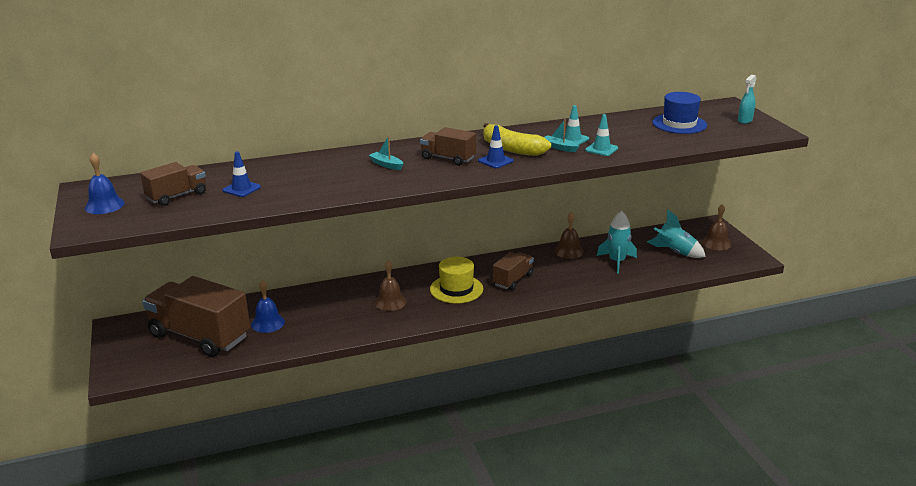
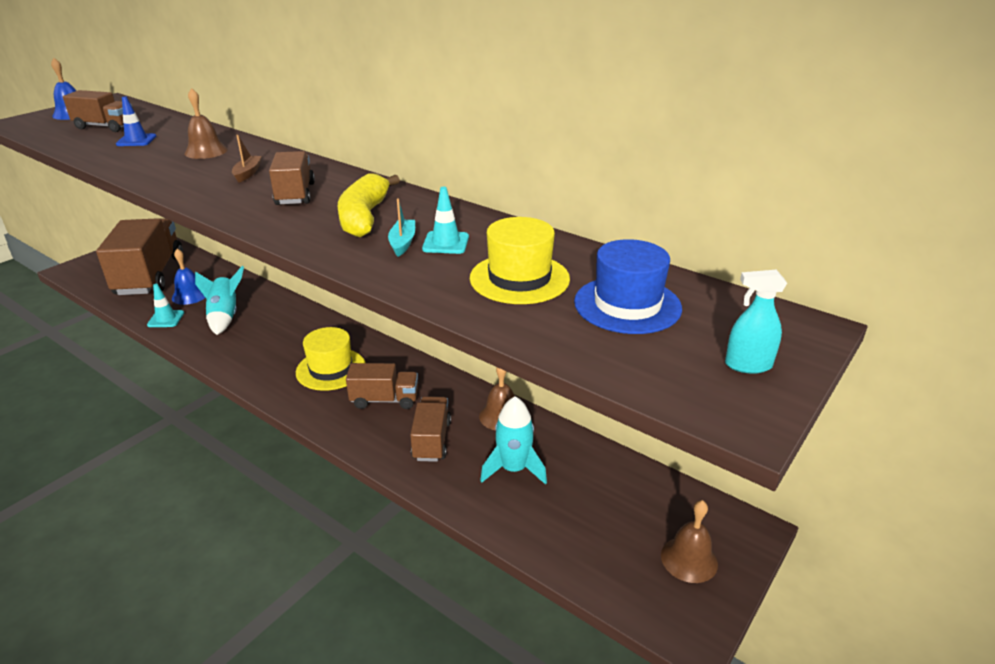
camera: 55 degrees right, 5 degrees up
(386, 165) = (247, 173): turquoise boat -> brown boat
(390, 302) = (272, 340): brown bell -> brown bell (206, 151)
(495, 161) = (311, 219): blue traffic cone -> none
(569, 276) = (431, 440): none -> brown truck
(601, 149) = (429, 271): turquoise traffic cone -> turquoise traffic cone (166, 319)
(631, 135) = (519, 278): none -> yellow hat
(674, 252) = (603, 519): turquoise rocket -> turquoise rocket (225, 317)

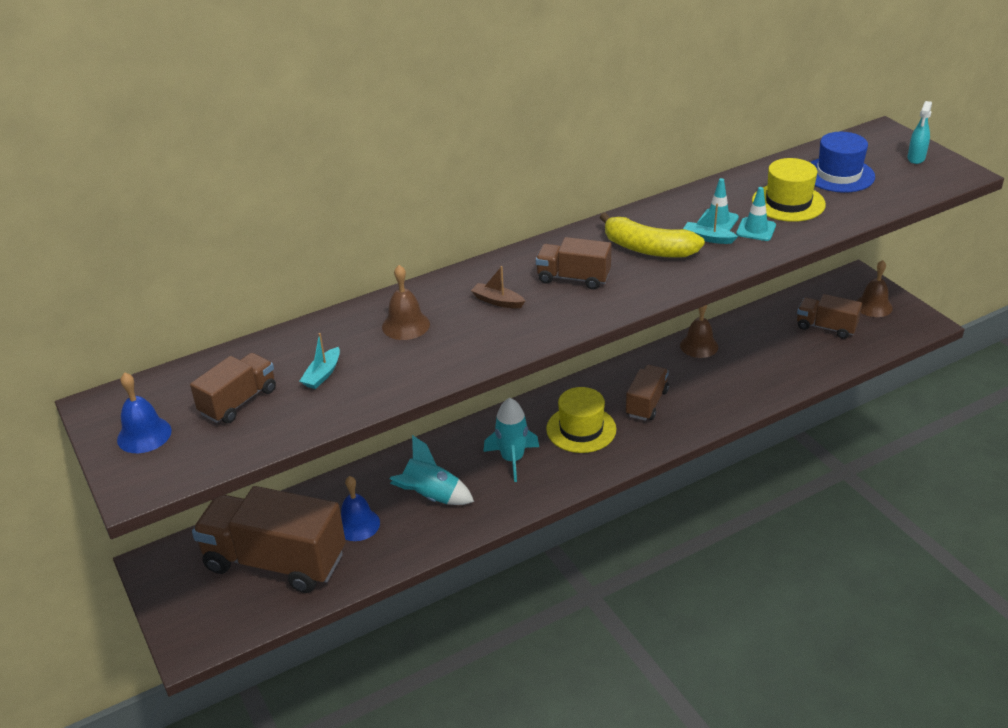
camera: 65 degrees left, 5 degrees up
(136, 140) = (322, 374): blue traffic cone -> turquoise boat
(166, 319) = (404, 546): turquoise traffic cone -> turquoise traffic cone (756, 229)
(431, 440) = (714, 387): brown truck -> brown truck (826, 327)
(513, 469) = (764, 354): turquoise rocket -> turquoise rocket (512, 459)

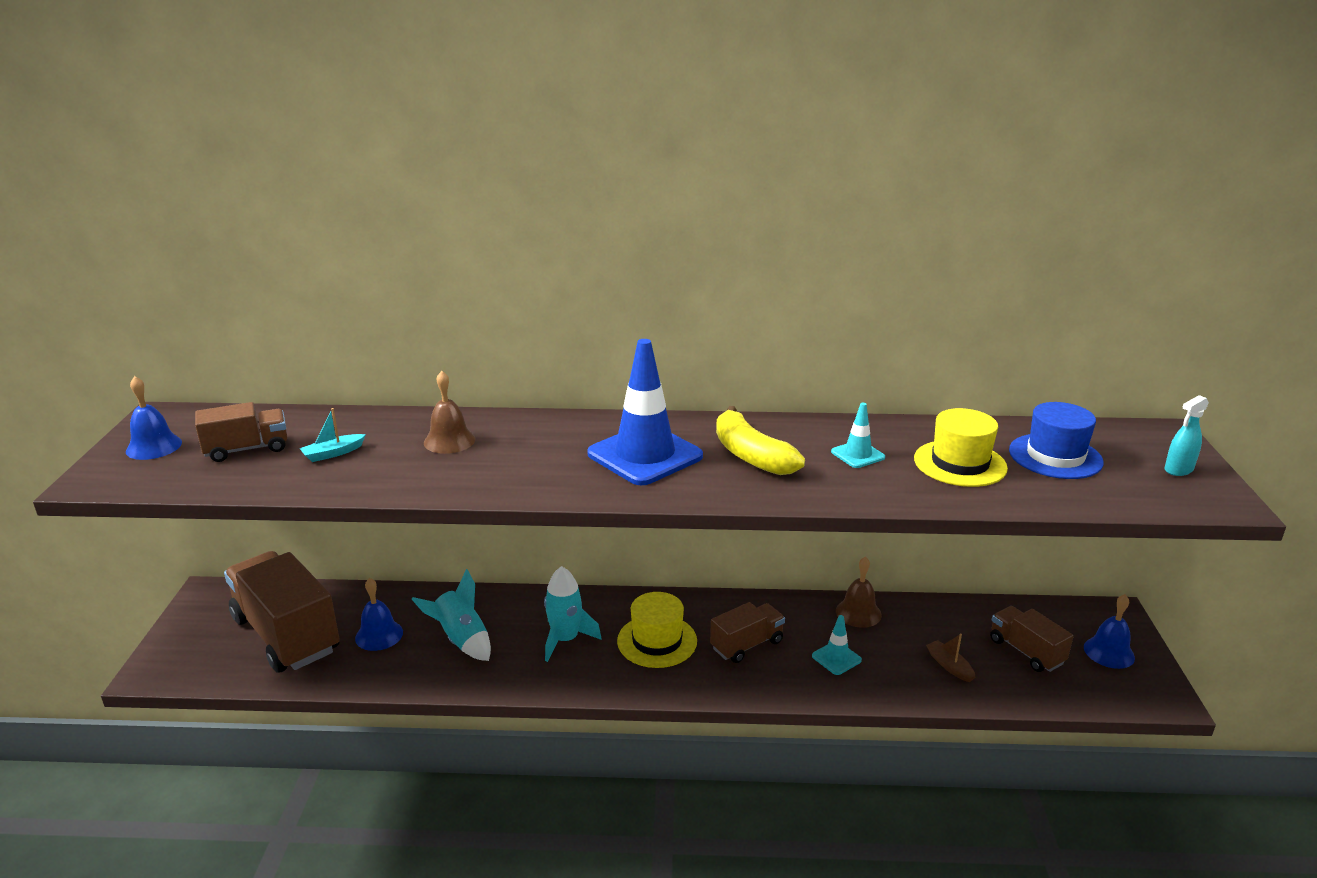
camera: 30 degrees right, 10 degrees down
(497, 301) = (551, 450): brown boat -> brown boat (949, 666)
(573, 278) = (645, 455): brown truck -> blue traffic cone
(708, 238) = (826, 466): turquoise boat -> none
(756, 229) = (890, 476): turquoise traffic cone -> turquoise traffic cone (836, 658)
(873, 306) = (1109, 652): brown bell -> blue bell

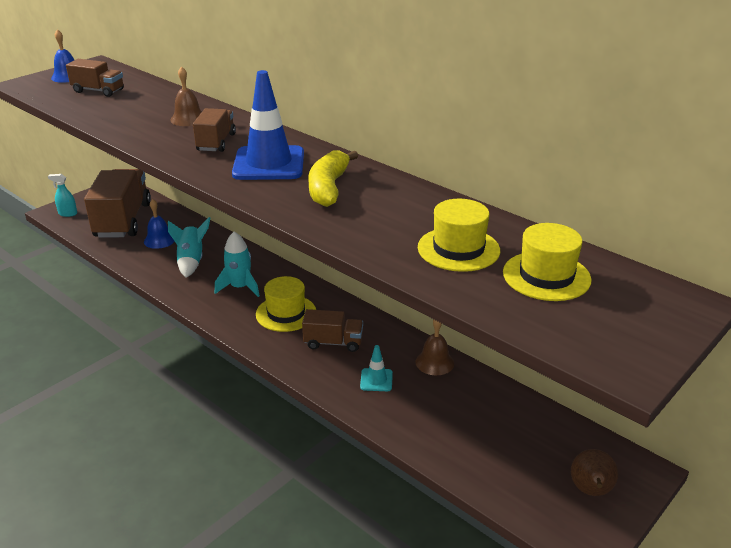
camera: 40 degrees right, 5 degrees up
(333, 453) = (127, 106): turquoise boat -> none
(857, 455) = (397, 214): turquoise traffic cone -> none
(949, 666) = (445, 427): brown boat -> none
(1026, 651) = (520, 452): brown truck -> brown truck (216, 142)
(1055, 456) = (546, 276): blue hat -> yellow hat
(1109, 652) = (590, 491): blue bell -> brown pear
(1178, 470) = (639, 331): turquoise spray bottle -> turquoise spray bottle (67, 214)

